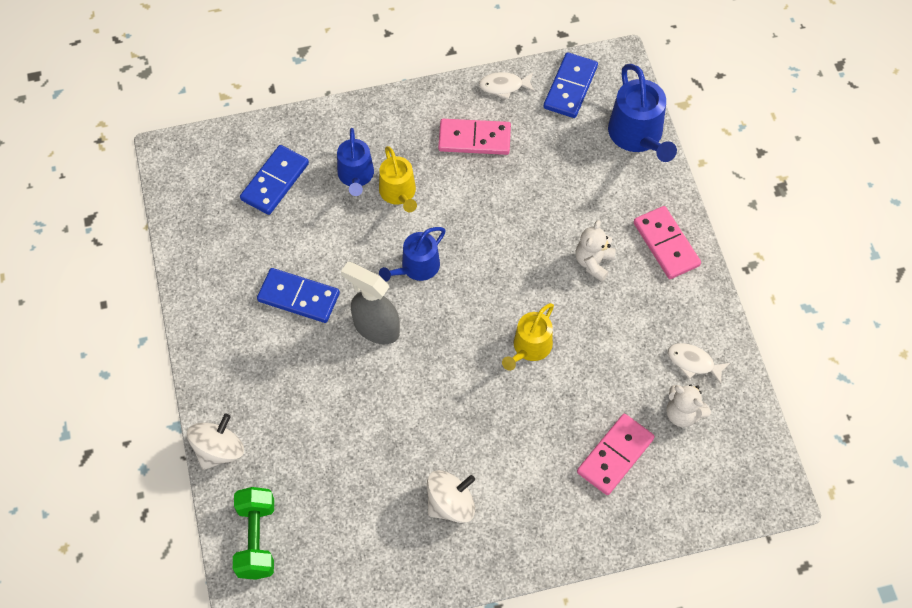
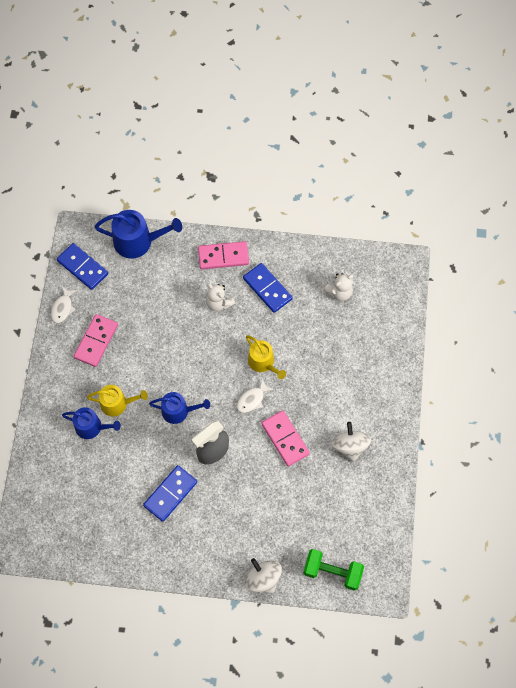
camera: 70 degrees left, 5 degrees up
(275, 182) = (73, 482): blue domino -> blue domino (267, 289)
(416, 267) = (178, 411): blue watering can -> blue watering can turned 60 degrees counterclockwise
(615, 455) = (352, 340): pink domino -> pink domino (285, 439)
(693, 362) = (309, 273): white fish -> white fish (252, 399)

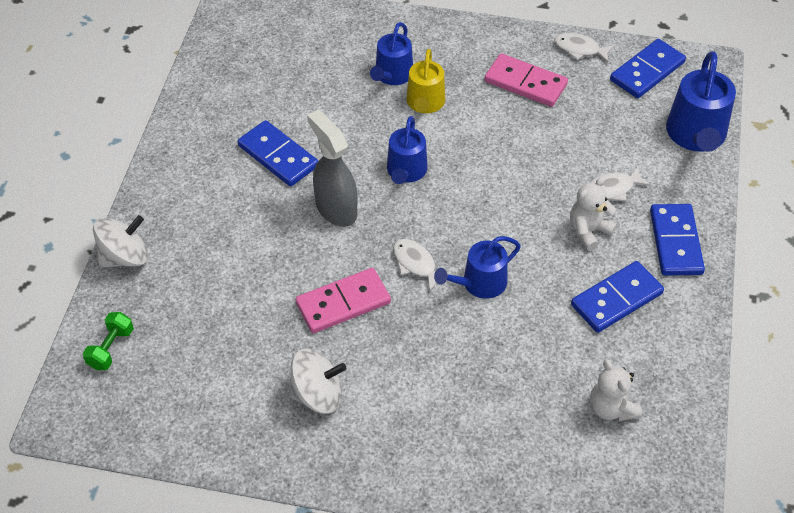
camera: 95 degrees right, 15 degrees down
(185, 289) = (613, 189): none -> white fish
(223, 256) = (675, 242): pink domino -> blue domino
(263, 362) = (479, 283): yellow watering can -> blue watering can
(332, 572) = (111, 348): green dumbbell -> green dumbbell, size x0.62

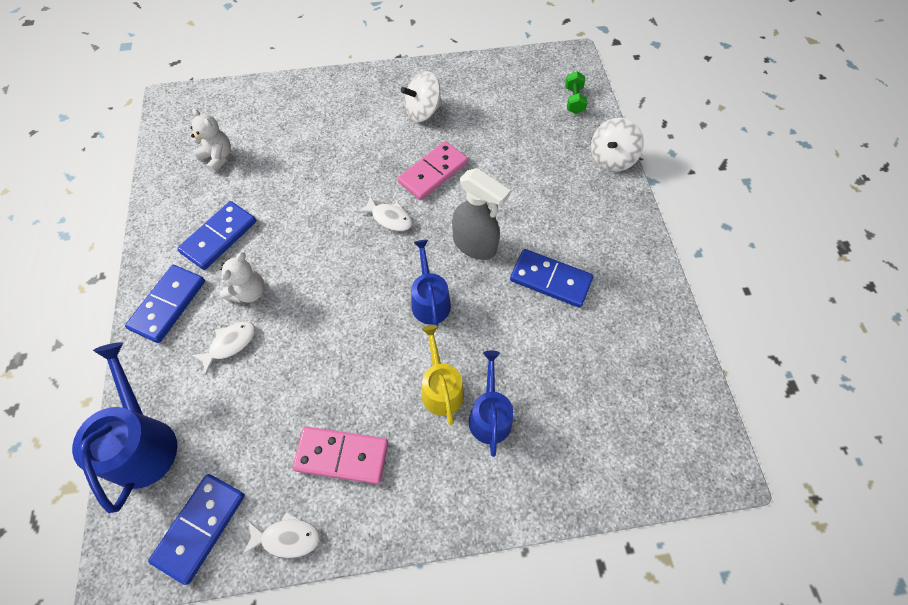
camera: 160 degrees right, 10 degrees up
(479, 283) = (333, 217): blue watering can -> none
(675, 242) = (168, 305): blue domino -> blue domino turned 45 degrees clockwise

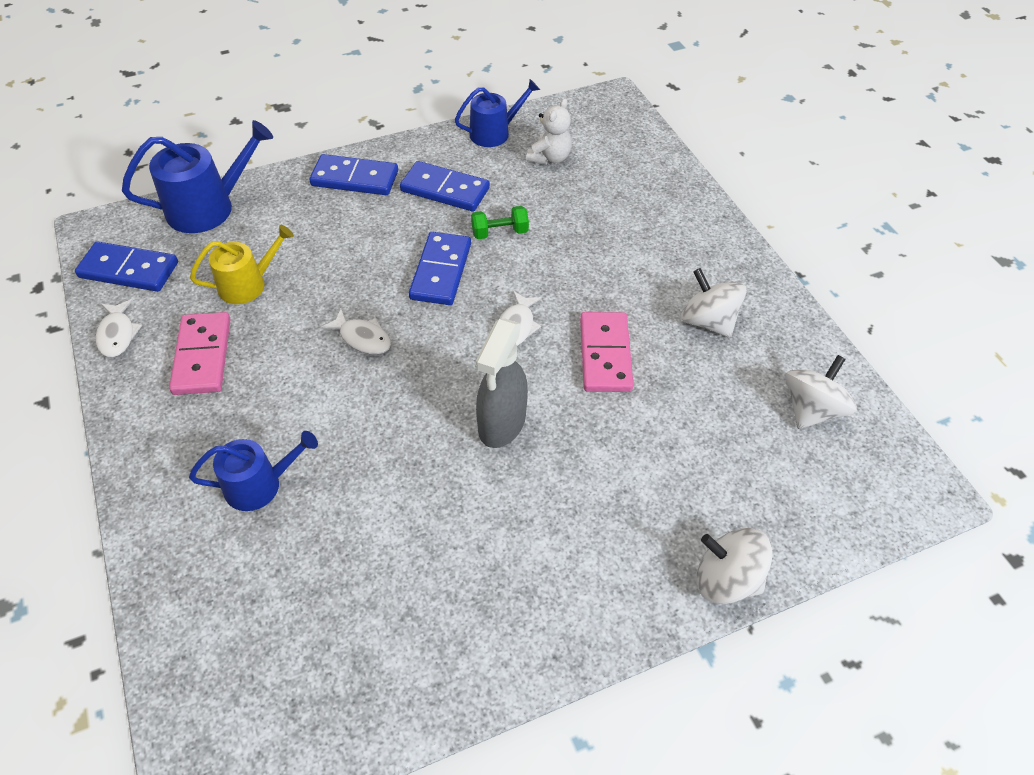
camera: 75 degrees right, 10 degrees down
(230, 344) = (318, 235): white fish -> white fish (362, 338)
(249, 292) = (382, 231): white teddy bear -> none
(430, 301) = (406, 392): blue watering can -> blue watering can (494, 133)
(433, 172) = (605, 354): pink domino -> pink domino turned 60 degrees clockwise
(441, 388) = (289, 428): yellow watering can -> yellow watering can (248, 284)
(506, 85) = (811, 409): none -> white spinning top
(550, 280) = (469, 523): blue domino -> blue domino (440, 271)
(574, 100) = (827, 507): green dumbbell -> green dumbbell (499, 232)

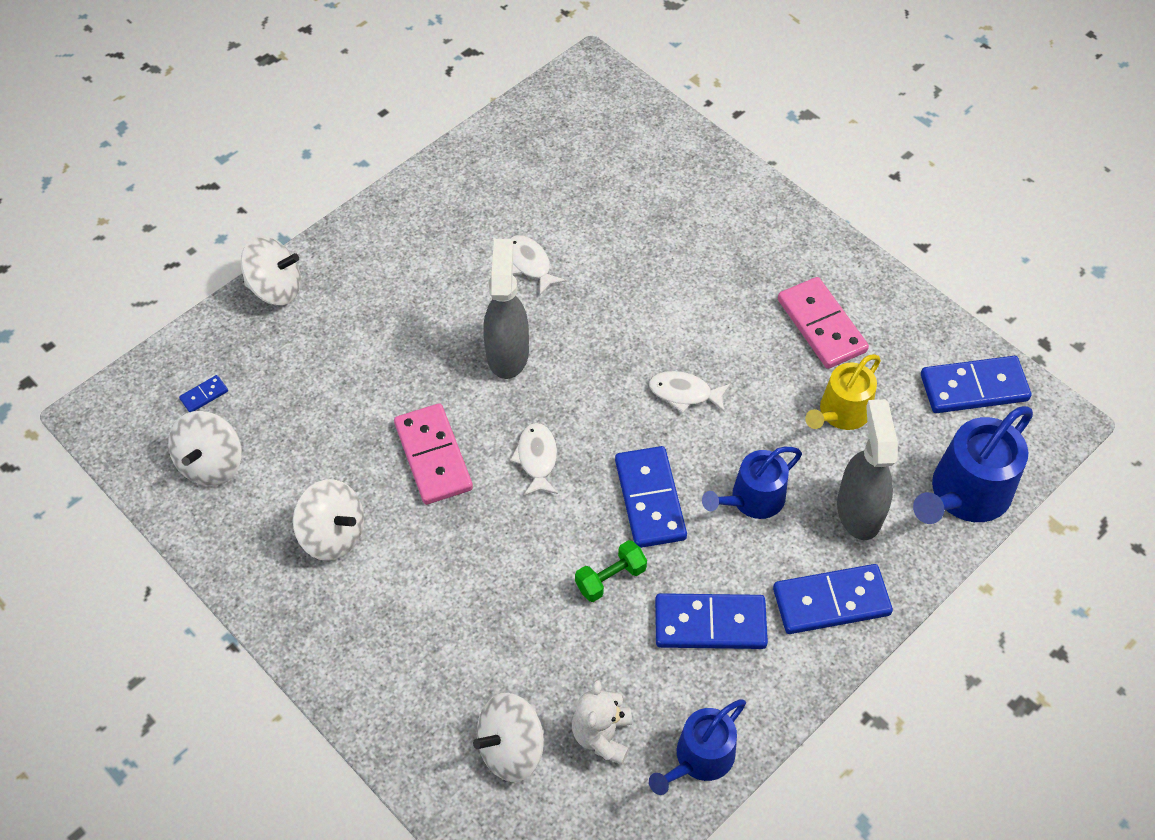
camera: 160 degrees right, 5 degrees up
(117, 334) = (917, 319): white fish -> white fish (530, 264)
(259, 485) = (685, 239): blue watering can -> blue watering can (752, 499)
(291, 220) = (859, 510): none -> grey spray bottle
(612, 167) = (511, 748): none -> white spinning top
(816, 478) = (204, 395): none -> blue domino

